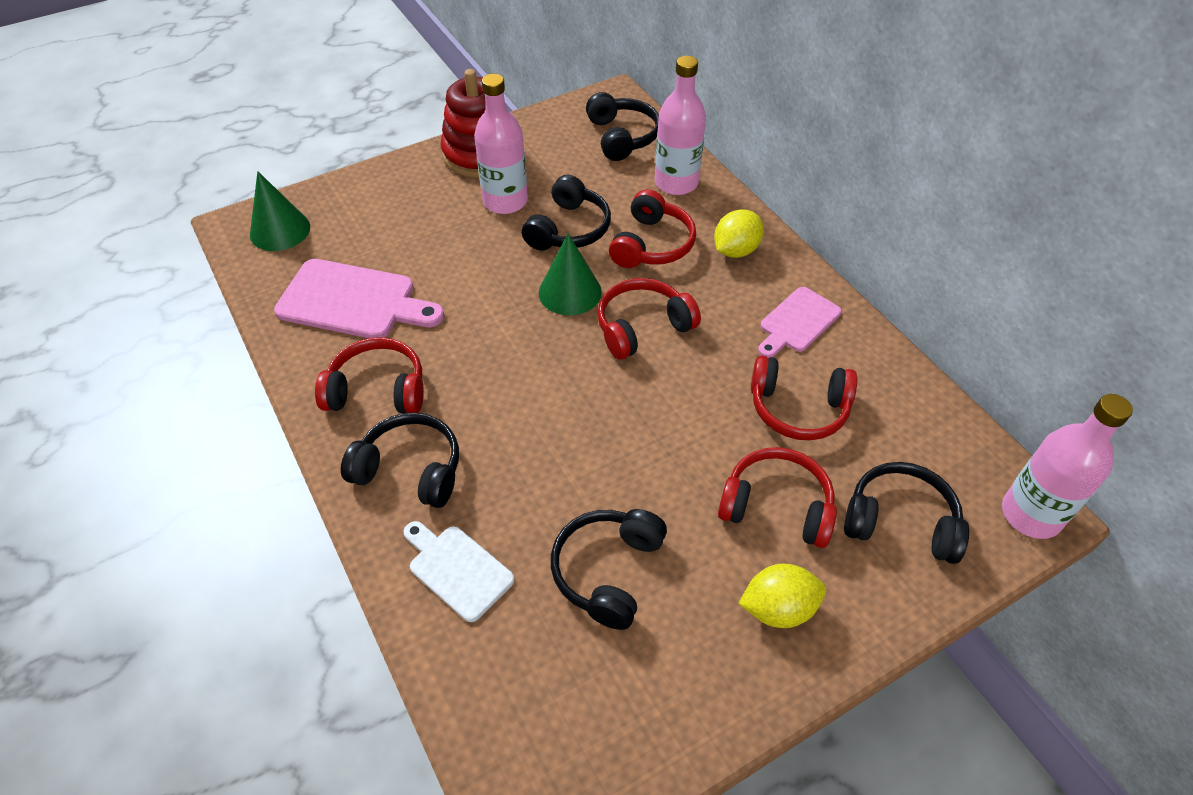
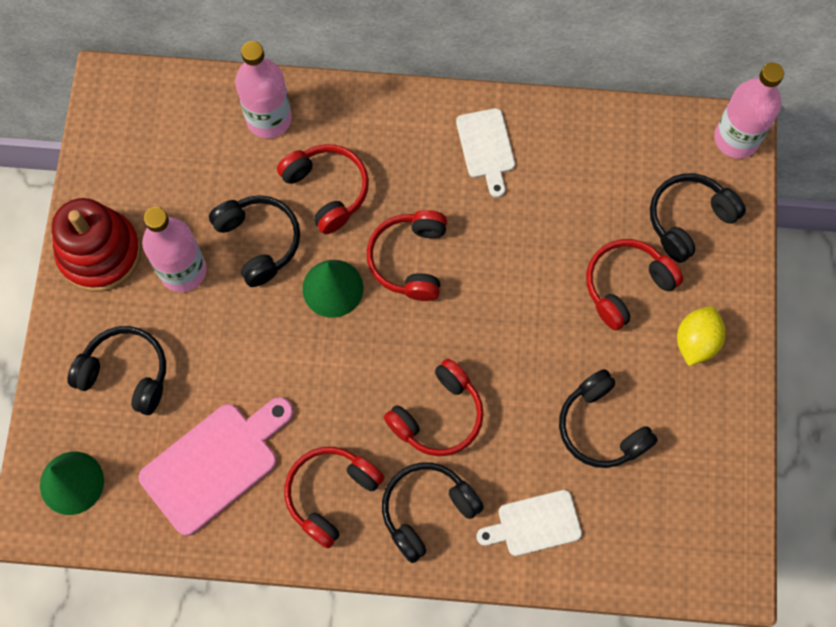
camera: 55 degrees left, 20 degrees up
(622, 137) = (173, 119): black headphones -> black headphones (126, 374)
(735, 250) = (382, 133): yellow lemon -> none
(797, 322) = (486, 147): pink cutting board -> white cutting board
(798, 408) = (561, 210): red headphones -> red headphones (438, 415)

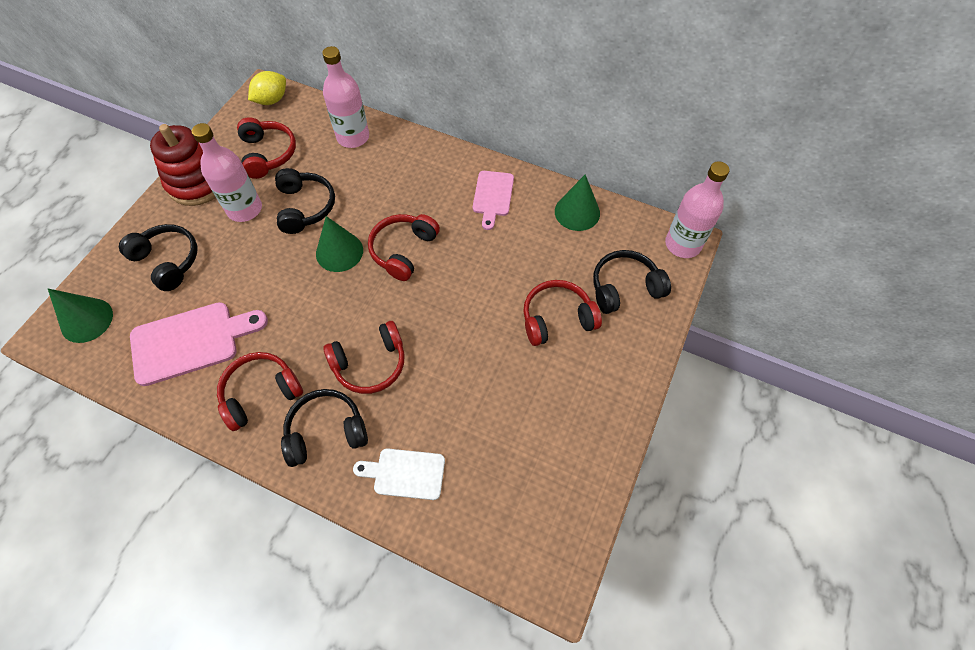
camera: 20 degrees right, 10 degrees down
(327, 190) = (368, 190): red headphones -> red headphones (268, 154)
(486, 147) = (493, 196): white cutting board -> pink cutting board
(597, 136) = (577, 212): none -> green cone
(601, 427) = (493, 416): black headphones -> none
(696, 342) = (596, 377): yellow lemon -> yellow lemon (272, 100)

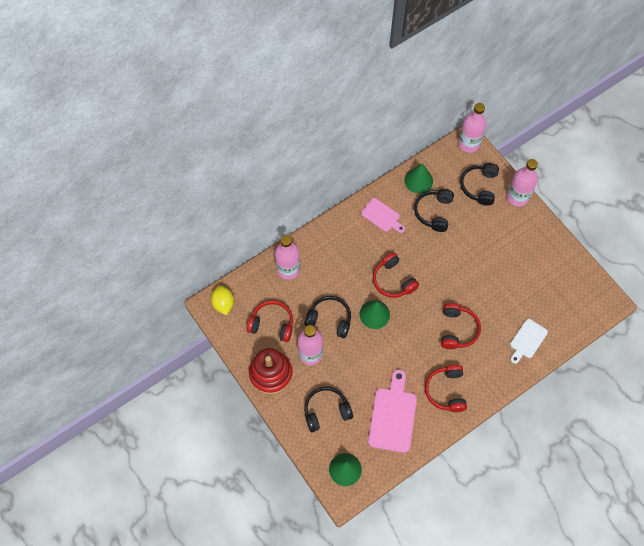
camera: 60 degrees left, 5 degrees up
(326, 432) = (486, 367): black headphones -> black headphones (434, 212)
(557, 319) = (480, 228): red headphones -> none
(646, 346) = (517, 197): none -> pink bottle

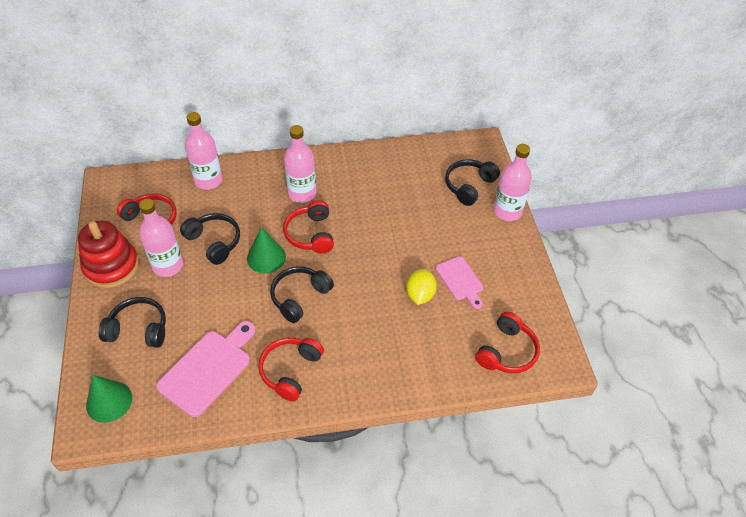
camera: 25 degrees right, 15 degrees down
(223, 303) = (119, 184): yellow lemon -> yellow lemon (420, 295)
(382, 216) = (342, 172): pink cutting board -> pink cutting board (460, 280)
(418, 180) = (404, 156): green cone -> none
(434, 212) = (401, 190): black headphones -> black headphones (299, 297)
(457, 329) = (349, 312): red headphones -> red headphones (507, 351)
(468, 144) = (482, 145): pink bottle -> pink bottle (302, 193)
(527, 340) = (428, 360): white cutting board -> none

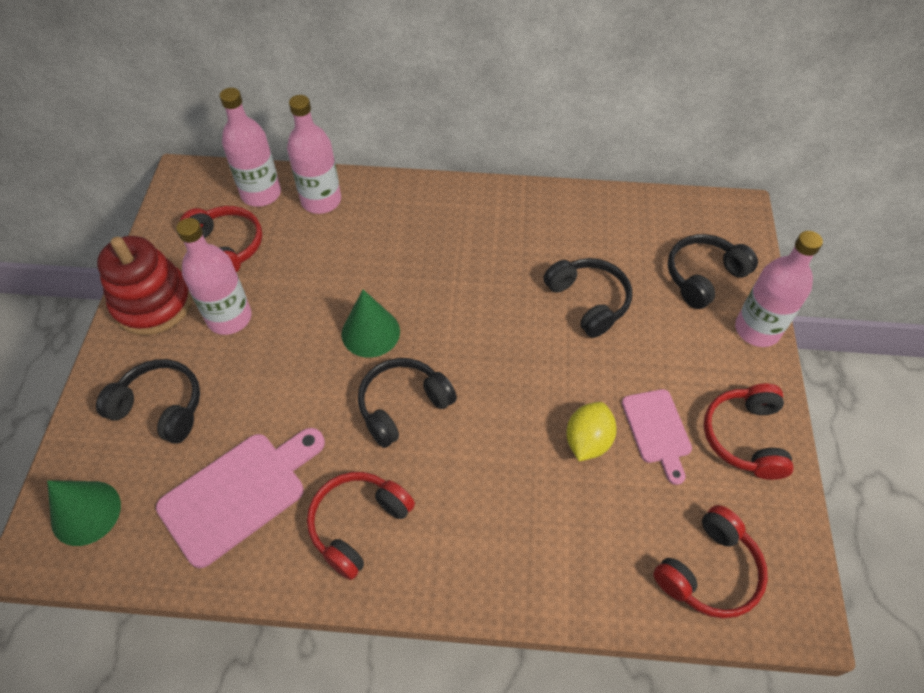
camera: 15 degrees right, 5 degrees up
(214, 242) = (303, 294): black headphones -> black headphones (588, 301)
(302, 193) = (448, 243): pink bottle -> pink bottle (261, 194)
(311, 234) = (445, 309): red headphones -> red headphones (745, 437)

